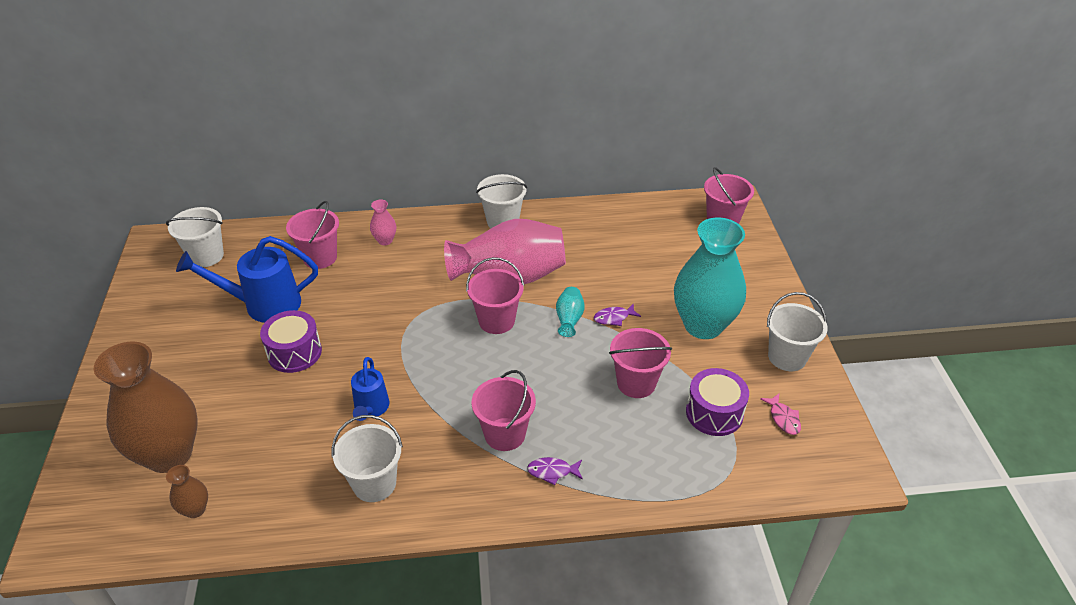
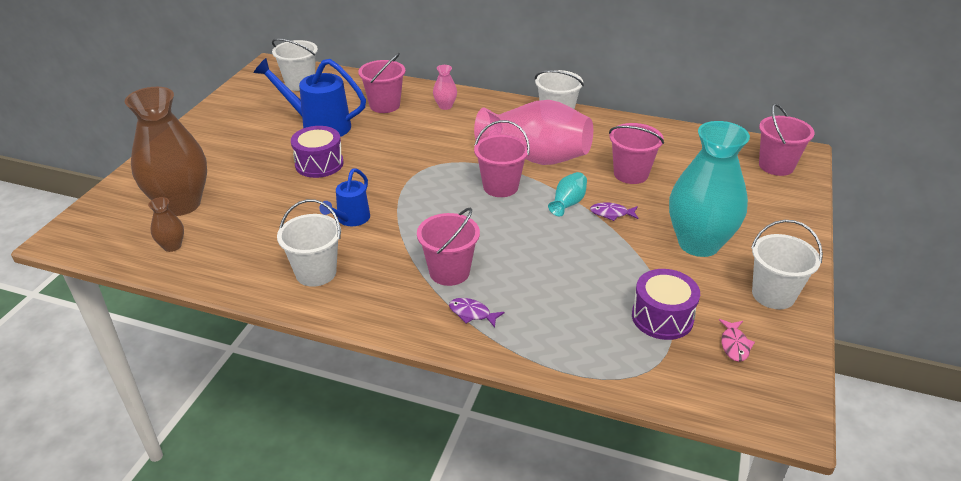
camera: 25 degrees right, 5 degrees down
(636, 383) = (599, 270): pink bucket -> pink bucket (631, 174)

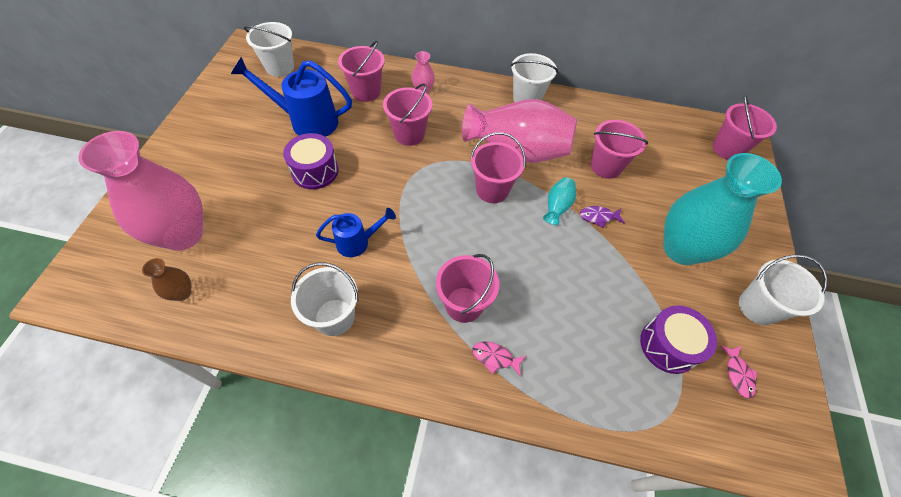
camera: 10 degrees left, 20 degrees up
(181, 204) = (183, 234): brown vase -> pink vase
(350, 219) = (357, 242): blue watering can -> blue watering can turned 120 degrees counterclockwise
(422, 140) = (409, 134): none -> pink bucket
(472, 313) = (495, 358): purple fish -> pink fish

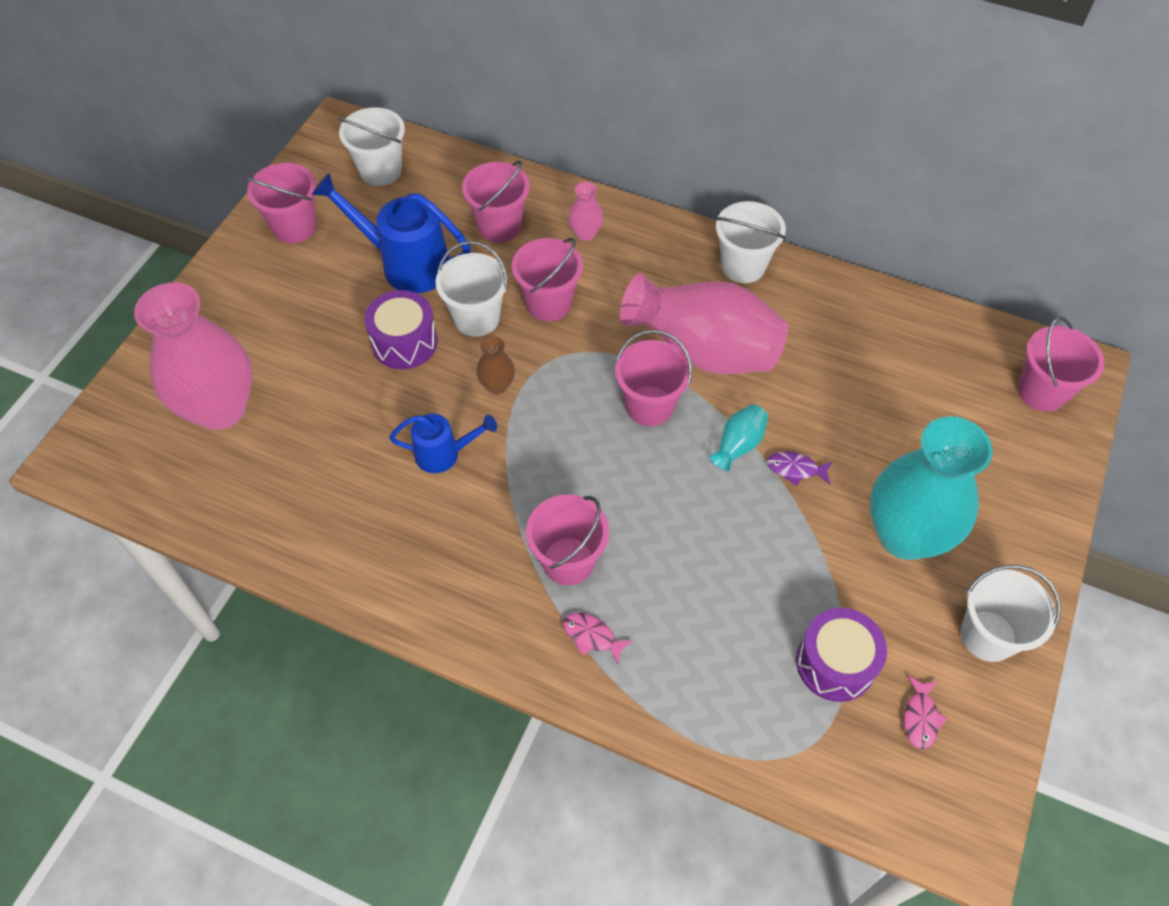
camera: 15 degrees right, 0 degrees up
(182, 293) = (212, 486): brown vase -> brown vase (497, 385)
(334, 317) = (396, 549): white bucket -> white bucket (476, 318)
(606, 166) = (833, 393): pink bucket -> pink bucket (294, 227)

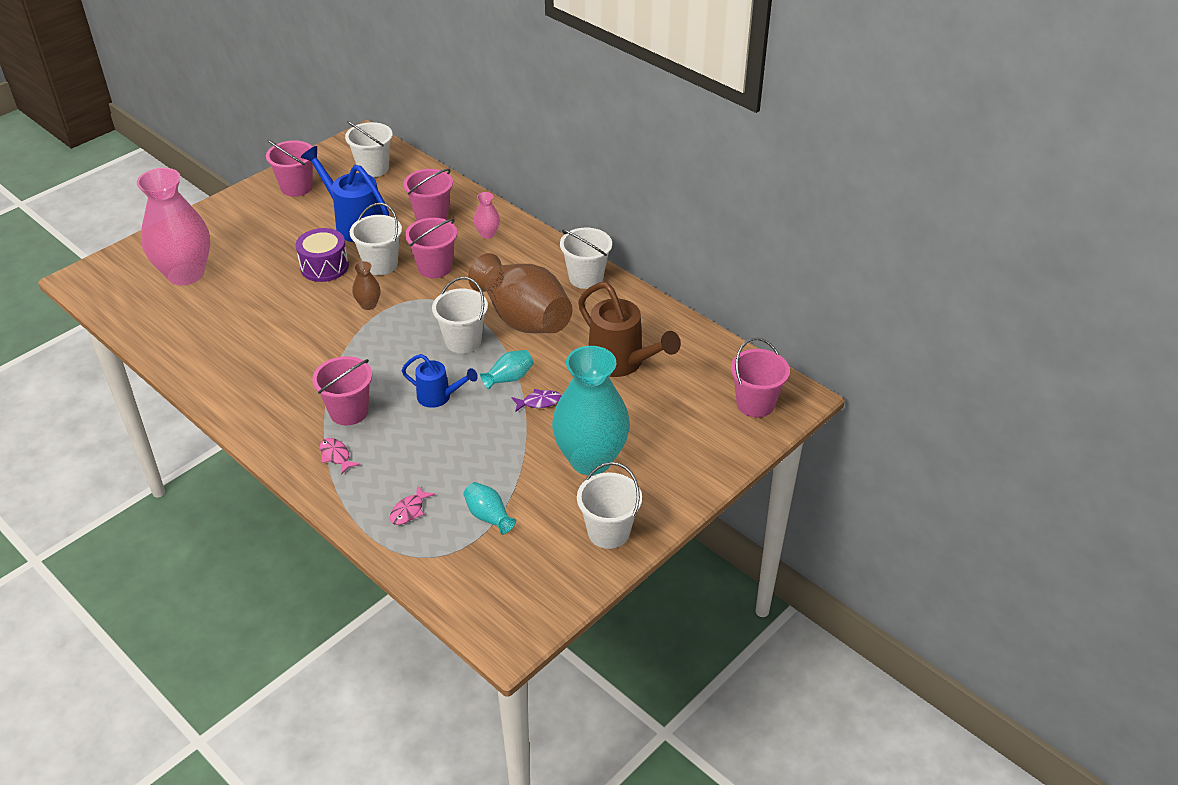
camera: 20 degrees right, 15 degrees down
(444, 454) = (308, 333): blue watering can -> blue watering can (439, 397)
(649, 406) = (463, 341): pink bucket -> white bucket
(704, 349) = (523, 319): pink vase -> brown vase
(795, 469) = (539, 402): purple fish -> purple fish turned 135 degrees clockwise
(835, 663) = (488, 516): purple drum -> turquoise vase
(857, 380) = (621, 363): none -> brown watering can
(920, 717) = (526, 563): pink fish -> pink fish (409, 510)

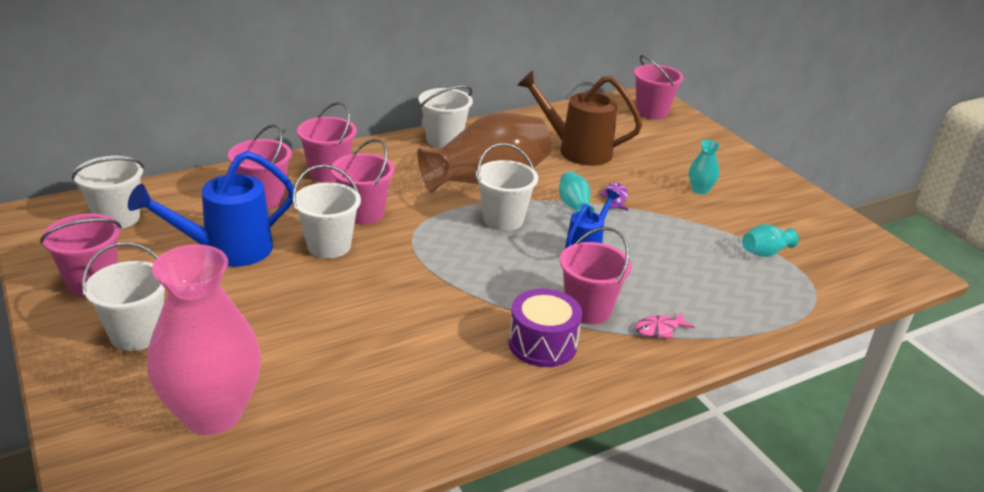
camera: 75 degrees left, 10 degrees down
(324, 266) = (299, 286): purple drum -> purple drum (542, 344)
(368, 305) = (401, 266): brown vase -> none
(409, 510) = (752, 295): pink fish -> none
(487, 234) = (328, 173): pink vase -> pink bucket
(590, 459) = (700, 190): turquoise vase -> turquoise vase, size x0.42
(608, 532) = (789, 200): white bucket -> white bucket (136, 334)
(621, 363) = (577, 150): brown watering can -> brown watering can turned 135 degrees counterclockwise

